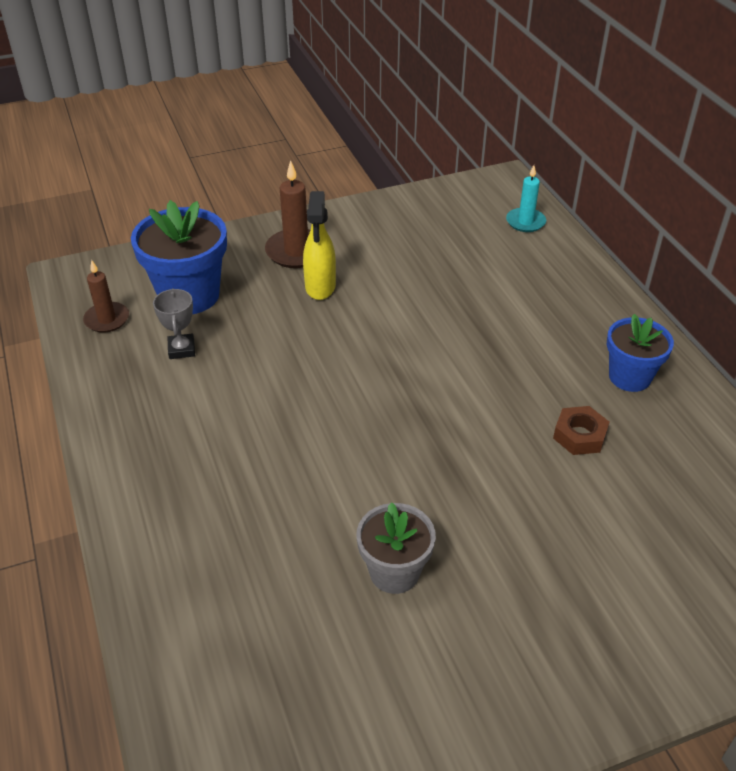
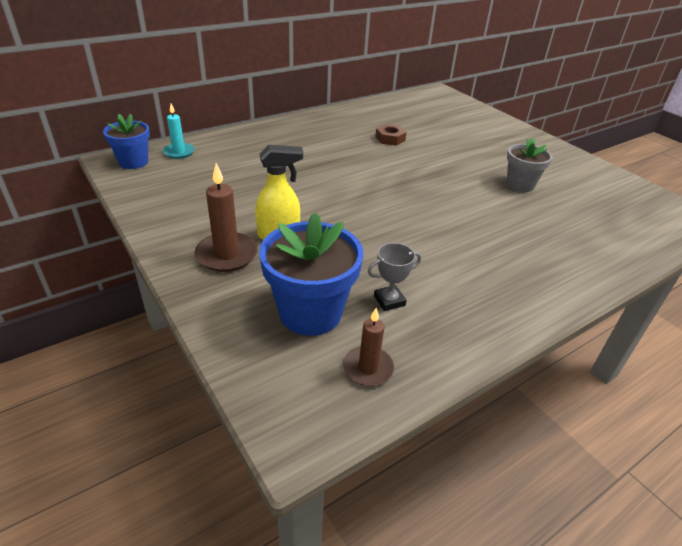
camera: 105 degrees left, 5 degrees down
(629, 377) = (337, 125): blue flower pot -> blue flower pot (133, 162)

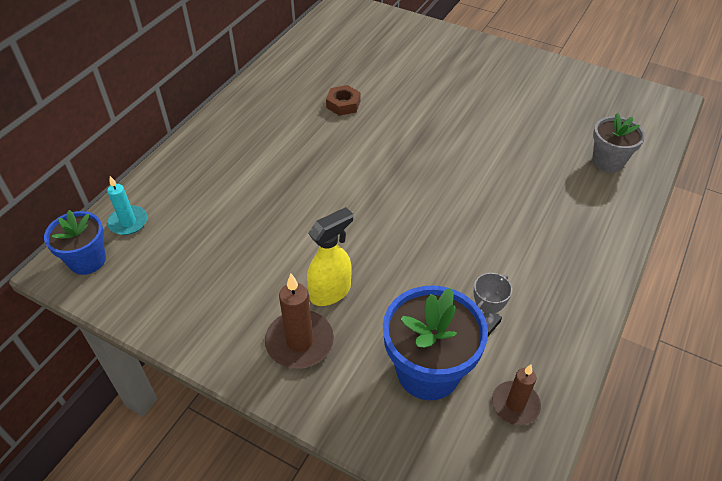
camera: 25 degrees left, 10 degrees up
(520, 185) = (505, 121): grey flower pot -> grey flower pot (608, 161)

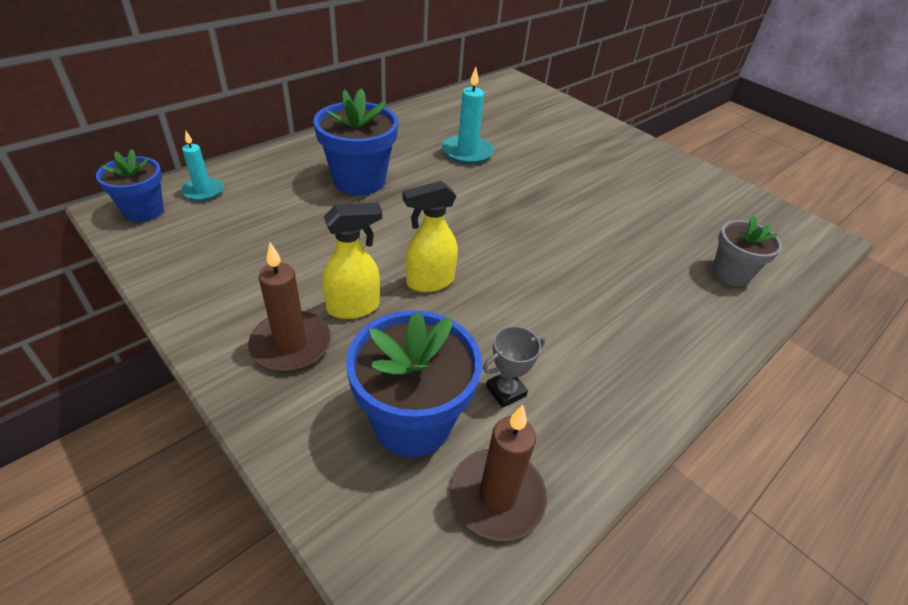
camera: 15 degrees right, 5 degrees down
(264, 165) = (359, 180): none -> blue flower pot
(343, 104) = (467, 152): brown nut -> turquoise candle
(379, 248) = (429, 282): none -> yellow spray bottle
(515, 404) = (497, 496): brown candle -> brown candle, size x1.51

